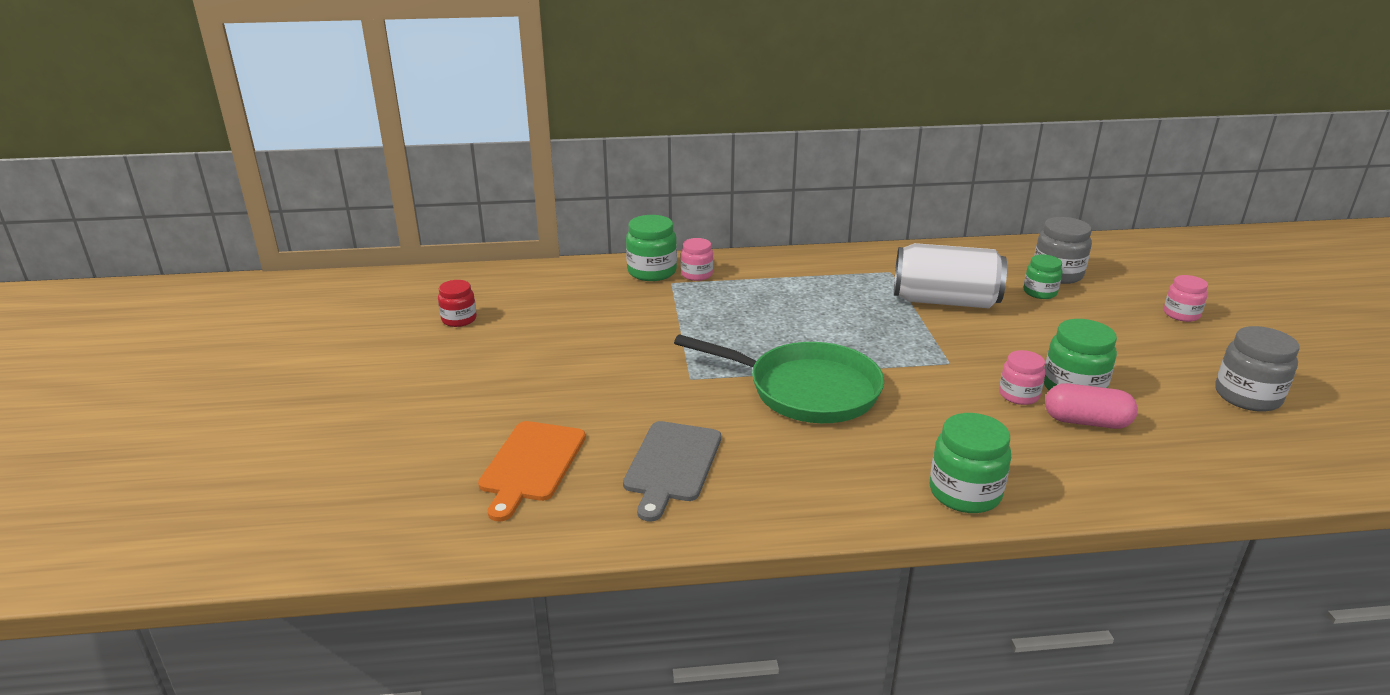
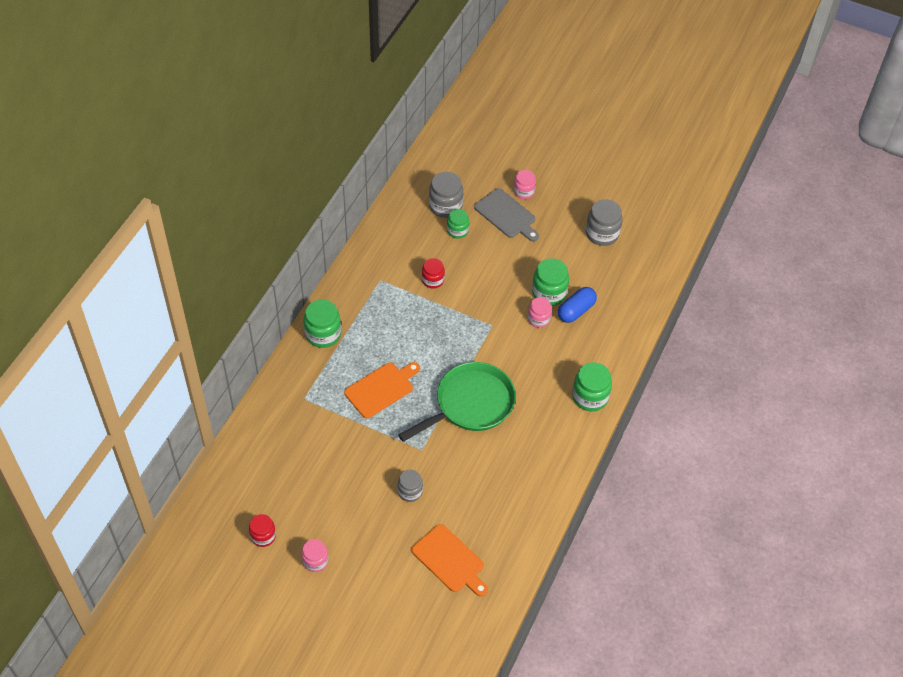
camera: 60 degrees left, 25 degrees up
(616, 392) = (410, 491): none -> grey jar
(652, 272) = (280, 401): green jar -> green jar (323, 334)
(672, 464) = (492, 499): grey cutting board -> grey cutting board (506, 215)
(696, 274) = (304, 379): pink jar -> pink jar (315, 561)
(744, 321) = (381, 389): none -> orange cutting board
(945, 301) = (433, 280): white can -> red jar
(1086, 422) = (576, 310): pink capsule -> blue capsule

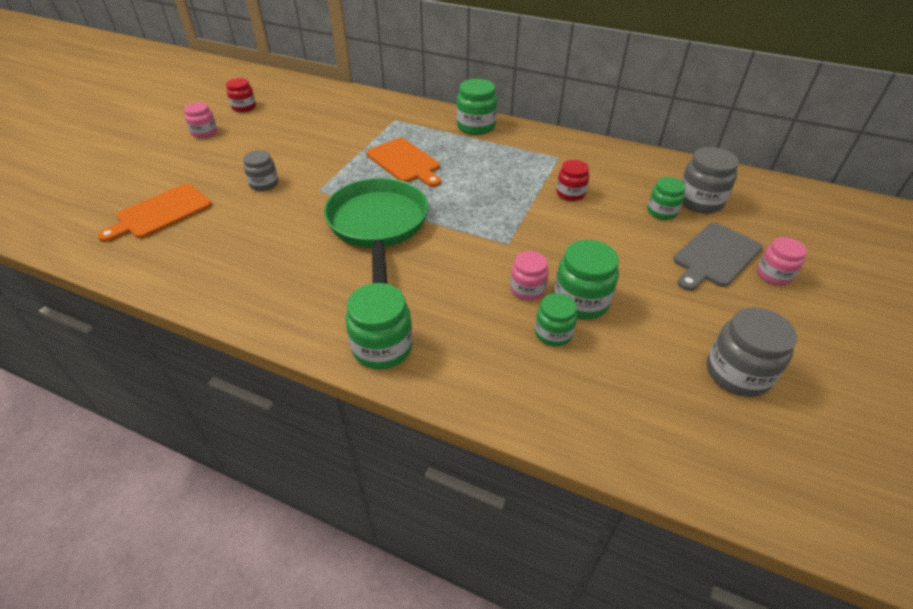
camera: 90 degrees right, 10 degrees down
(470, 404) = (378, 225): green pan -> green pan turned 150 degrees counterclockwise
(576, 310) = (553, 333): blue capsule -> green jar

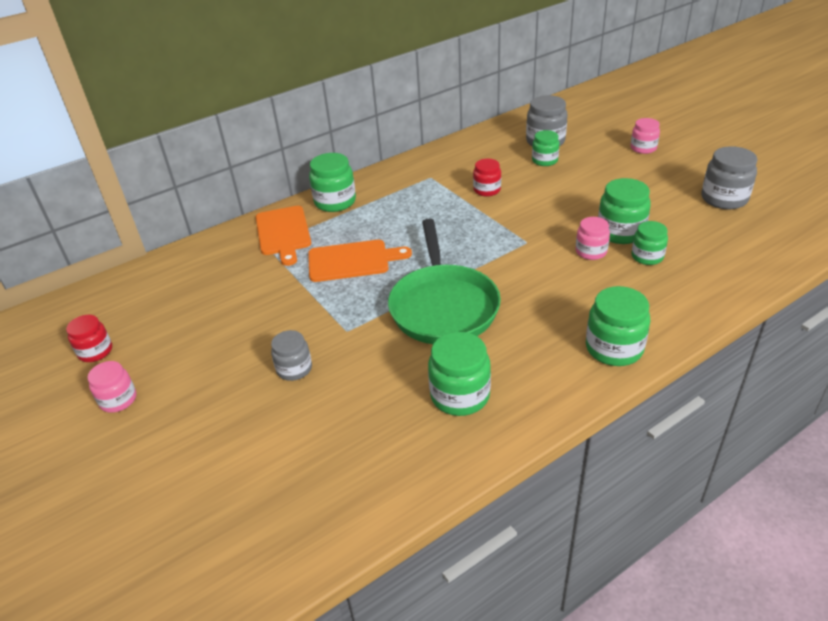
camera: 55 degrees left, 5 degrees down
(161, 213) = (272, 471): orange cutting board -> orange cutting board (283, 233)
(271, 271) = (460, 395): none -> green jar
(378, 225) = (443, 306): green pan -> green pan turned 120 degrees counterclockwise
(715, 256) = (610, 160): grey cutting board -> none

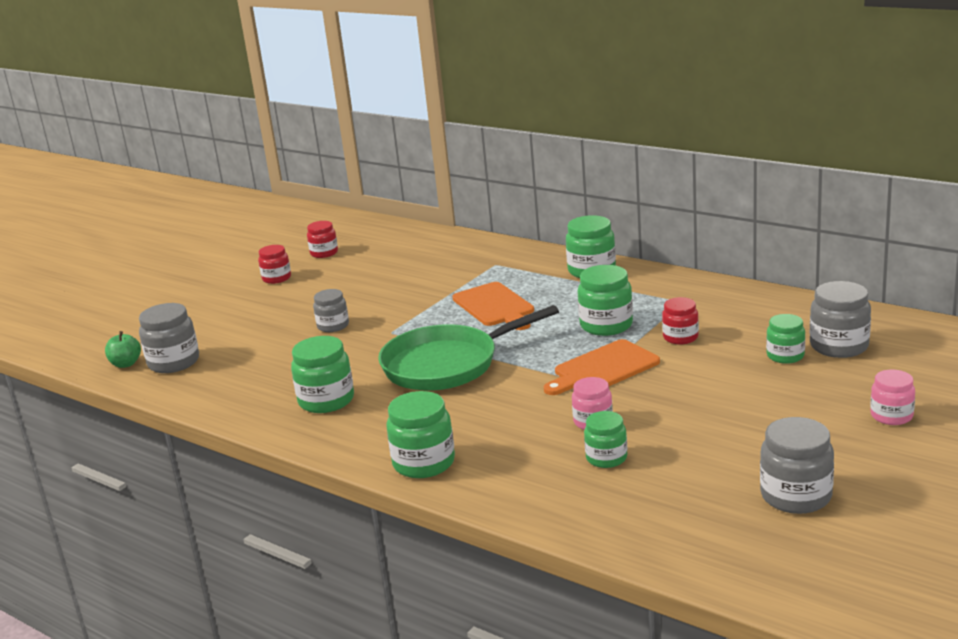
camera: 70 degrees right, 15 degrees down
(118, 400) = (276, 278): pink jar -> red jar
(222, 583) = (126, 364): none -> green apple
(263, 525) = (174, 362): none -> grey jar
(283, 233) = (520, 265): orange cutting board -> orange cutting board (603, 368)
(620, 232) = (649, 433): green jar -> green jar (606, 325)

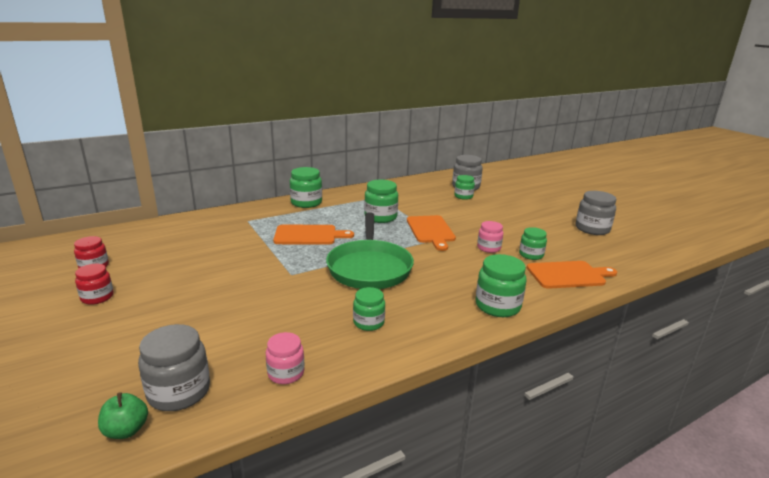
camera: 70 degrees left, 0 degrees up
(326, 400) = (368, 322): green jar -> green jar, size x0.64
(333, 326) = (242, 293): grey jar -> none
(567, 499) = (568, 275): none -> orange cutting board
(680, 337) = (418, 207): red jar -> none
(891, 416) = (535, 197): pink jar -> pink jar (286, 373)

